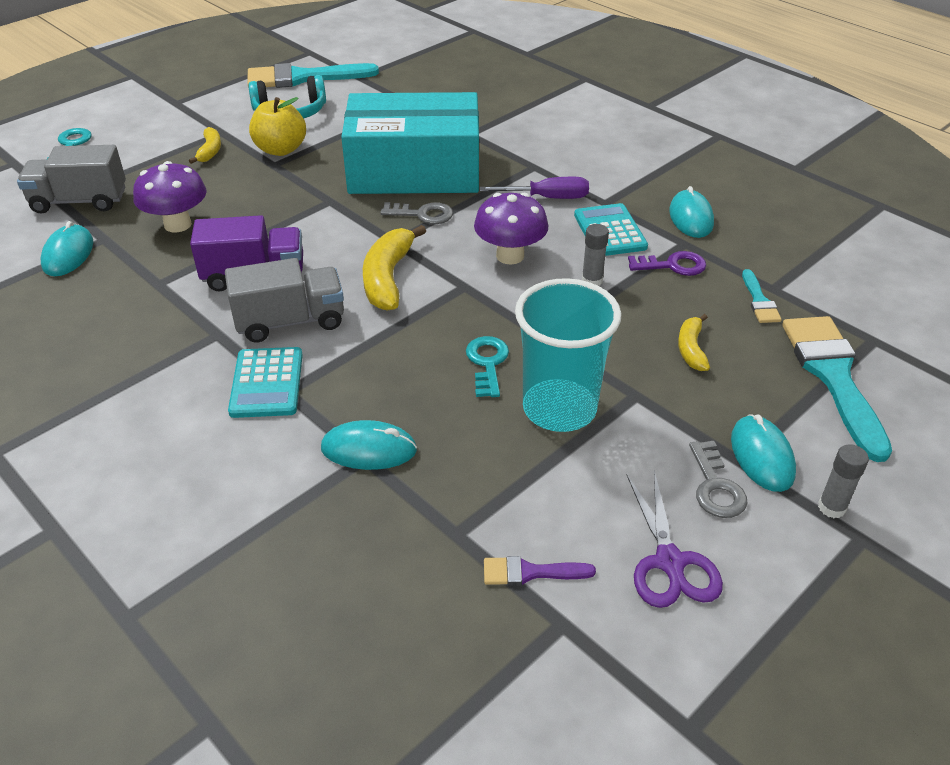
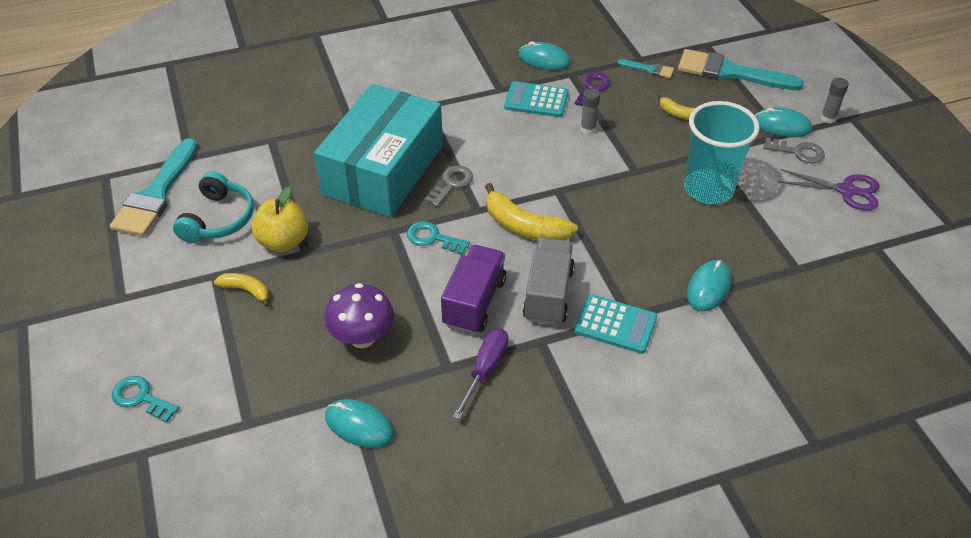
camera: 65 degrees left, 5 degrees up
(79, 201) = (267, 405): grey truck -> none
(487, 363) = (649, 206): turquoise key -> turquoise key (432, 238)
(510, 256) = (535, 156): purple mushroom -> none
(530, 572) = (837, 247): purple brush -> none
(548, 198) = (475, 114): purple screwdriver -> purple screwdriver (485, 369)

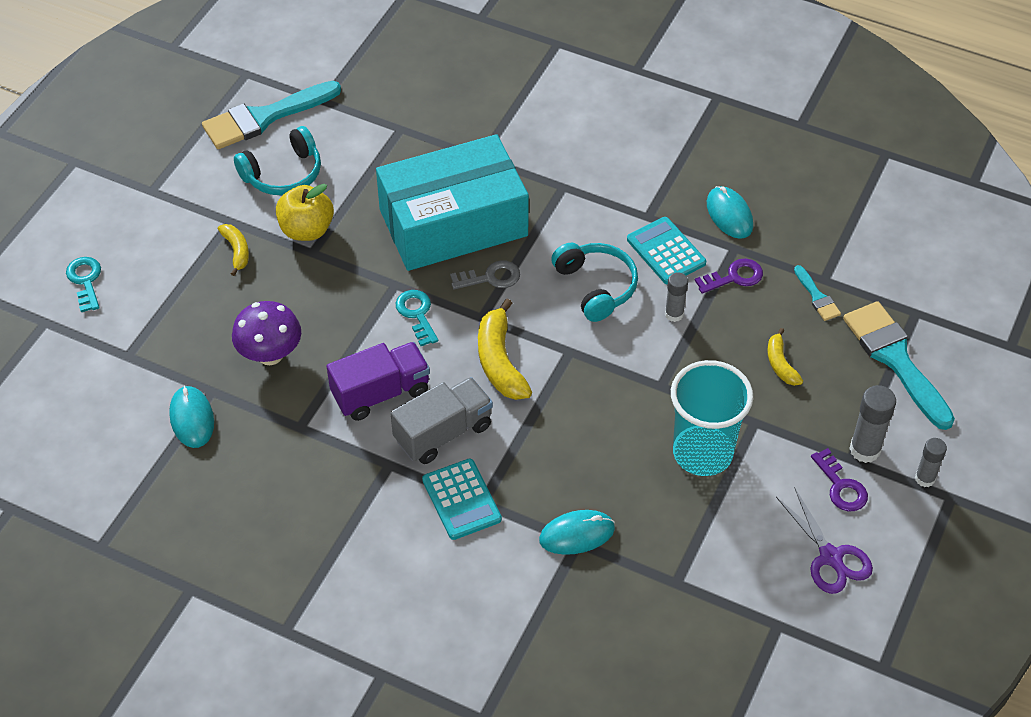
camera: 45 degrees right, 5 degrees up
(485, 369) = (323, 451): purple screwdriver -> none
(523, 145) = (596, 287): none -> turquoise headphones
(782, 126) = (865, 450): turquoise mouse -> grey glue stick
(798, 152) = (841, 486): grey key -> purple key

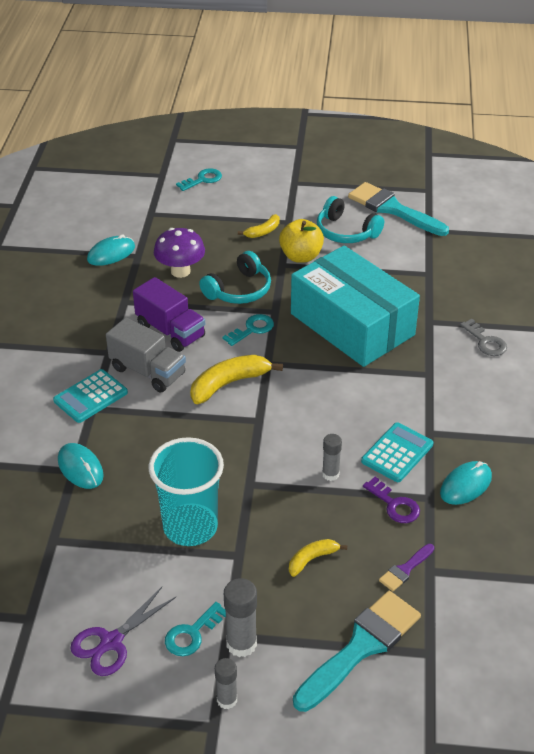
camera: 70 degrees right, 10 degrees down
(491, 277) = (309, 358): grey key -> grey key (485, 342)
(596, 287) = (333, 419): turquoise headphones -> turquoise headphones (239, 290)
(817, 297) = (405, 569): turquoise brush -> purple brush
(841, 486) = (192, 634): purple key -> turquoise key

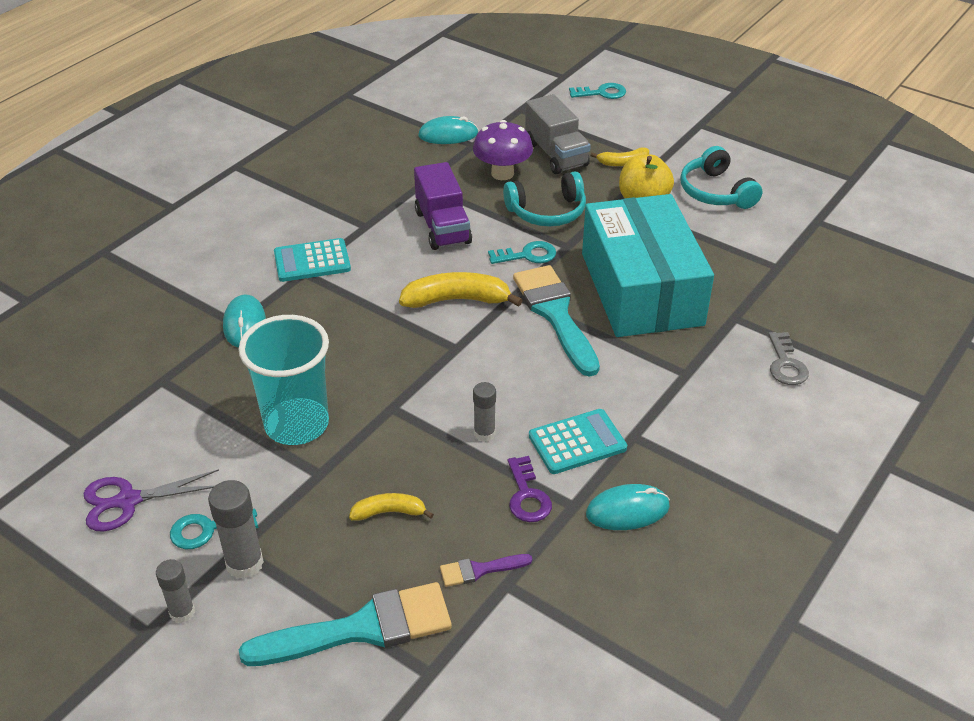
camera: 30 degrees right, 0 degrees up
(148, 371) = (387, 258): grey truck -> grey truck (556, 155)
(392, 209) = (791, 185): turquoise brush -> turquoise brush (555, 314)

